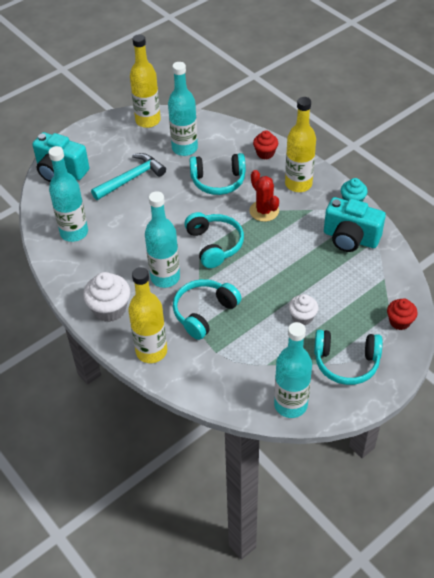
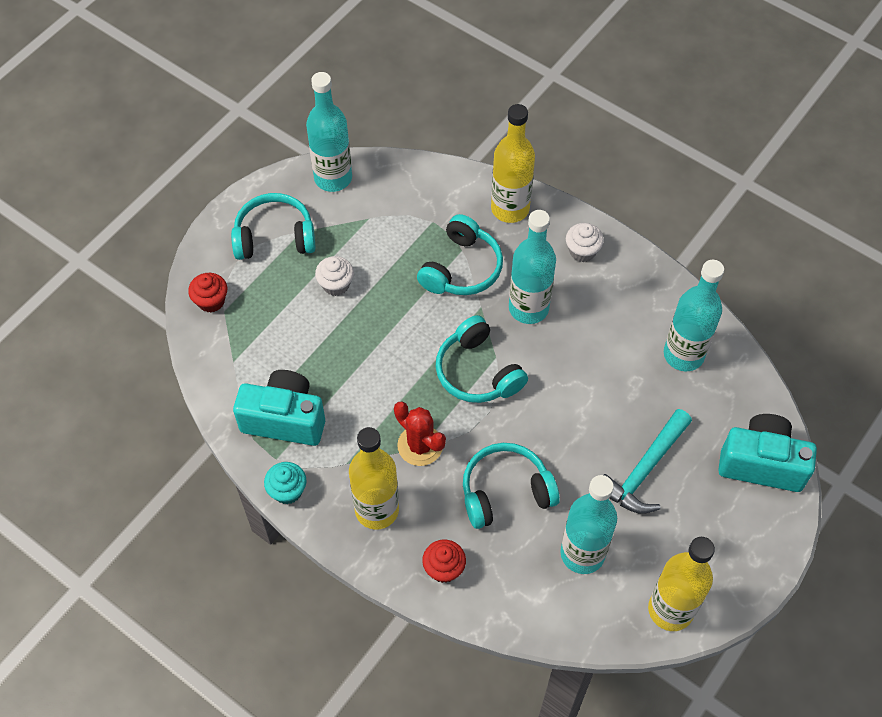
camera: 165 degrees right, 10 degrees up
(110, 309) = (582, 251): white cupcake -> white cupcake, size x0.63

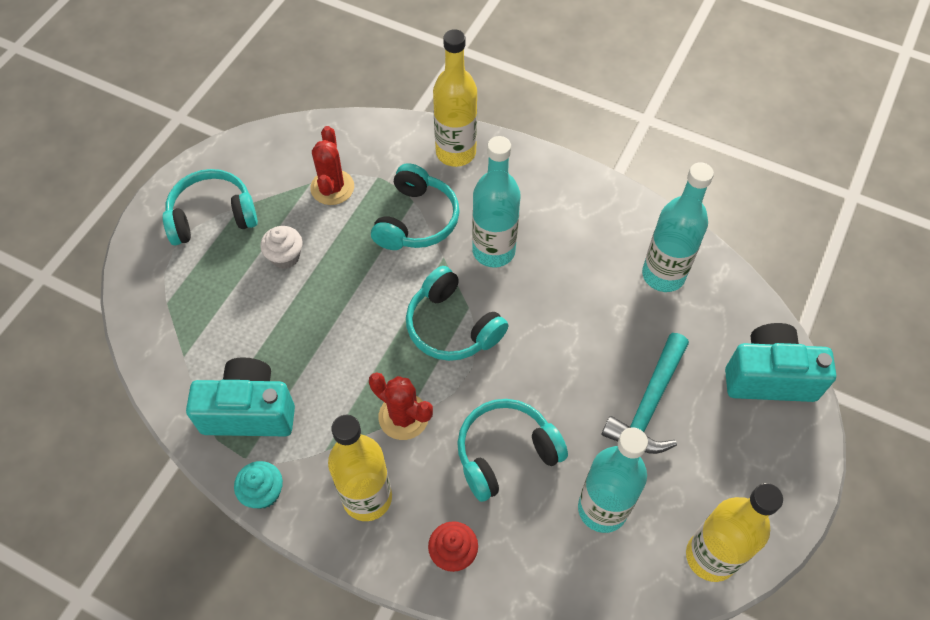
camera: 10 degrees left, 0 degrees up
(211, 301) = (151, 294): red cupcake -> none
(333, 178) = (266, 147): turquoise bottle -> none
(388, 226) = (332, 187): none -> red cactus
(582, 251) = (538, 185): white cupcake -> none

